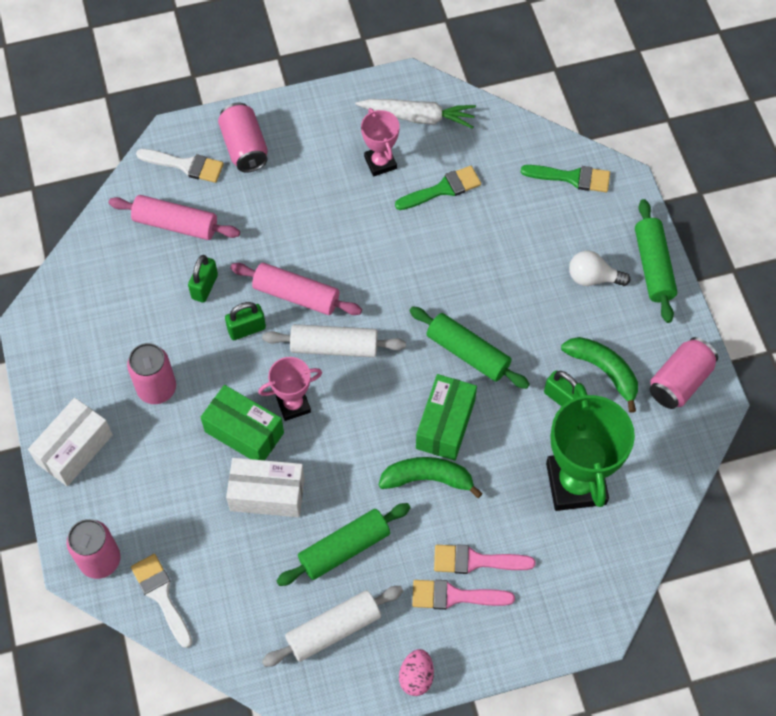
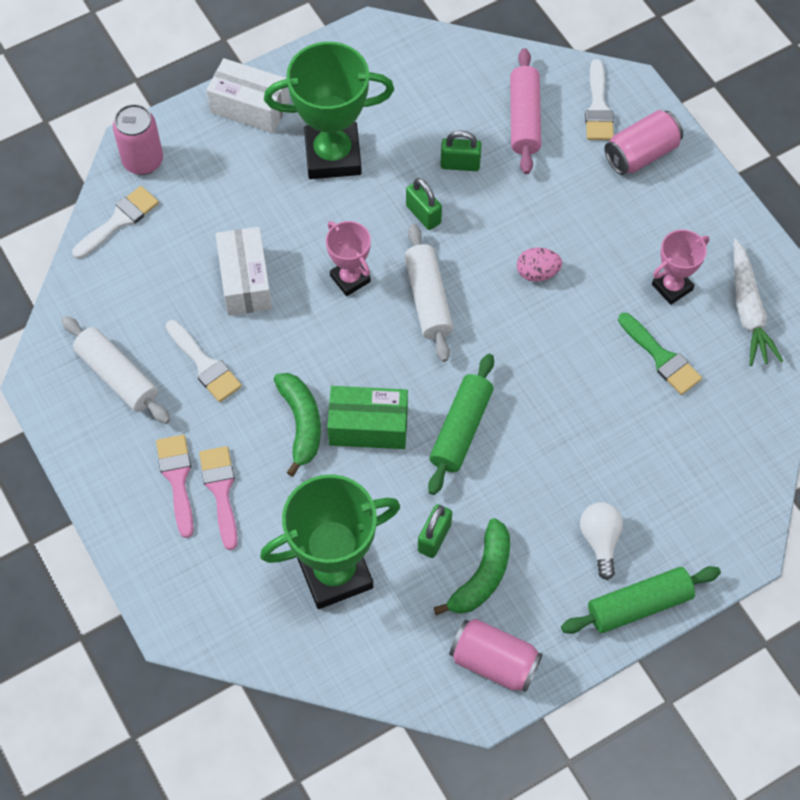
camera: 75 degrees right, 0 degrees up
(157, 388) = (333, 155): pink can -> green trophy
(244, 432) = (307, 243): green box -> none
(296, 295) = (477, 248): pink rolling pin -> none
(344, 548) = (204, 364): green rolling pin -> white brush
(416, 677) = (84, 462): pink egg -> pink egg (537, 273)
(571, 178) = (729, 490): green brush -> none

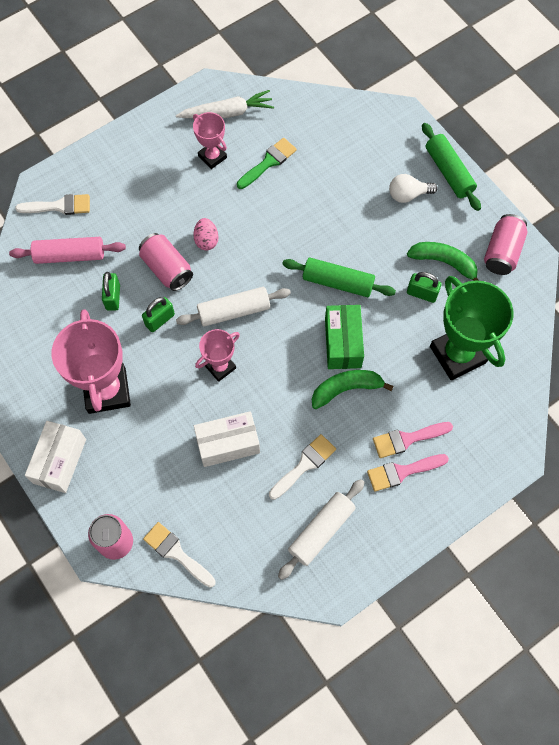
camera: 95 degrees left, 5 degrees up
(333, 155) = (107, 390): green trophy -> pink trophy
(641, 154) = (101, 177): pink can -> pink can (167, 269)

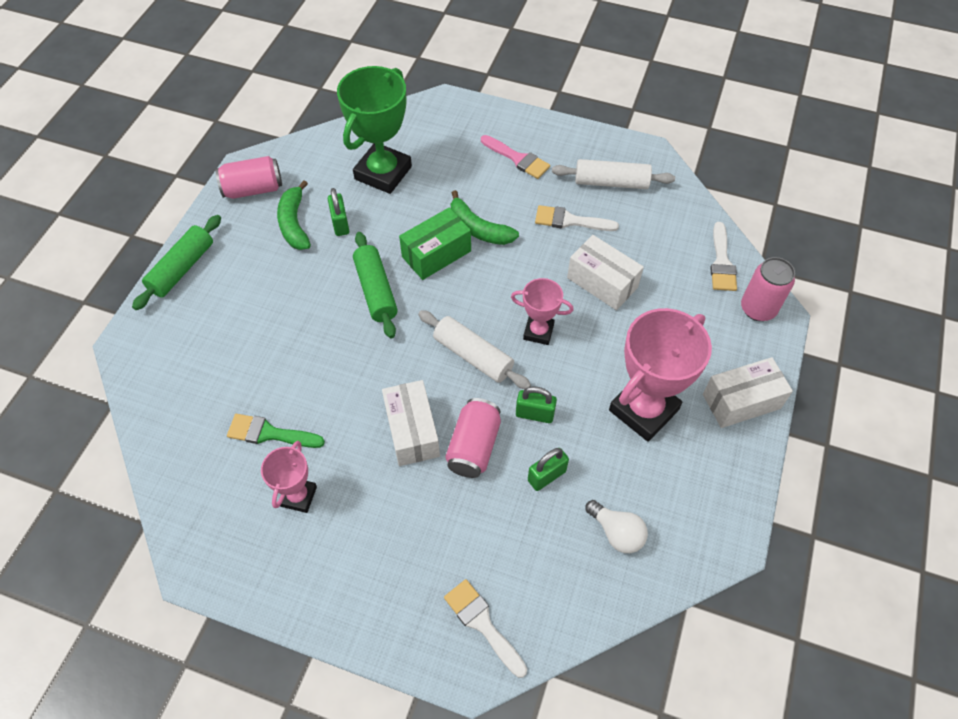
camera: 125 degrees left, 10 degrees down
(70, 255) = (534, 559): pink rolling pin -> none
(206, 240) = (412, 431): pink egg -> white box
(227, 113) = (222, 521): white carrot -> none
(407, 439) = (487, 168): pink brush -> none
(408, 194) = (232, 287): white light bulb -> white light bulb (616, 532)

